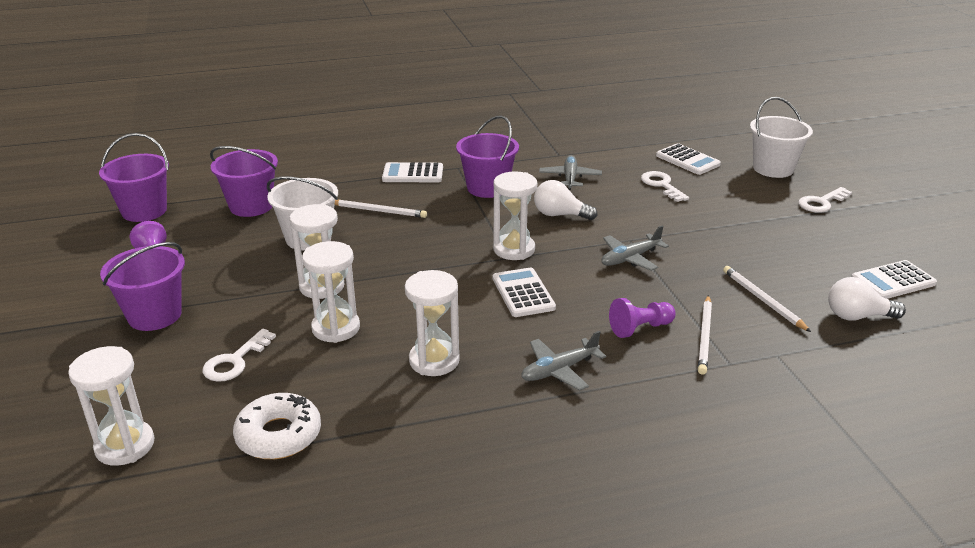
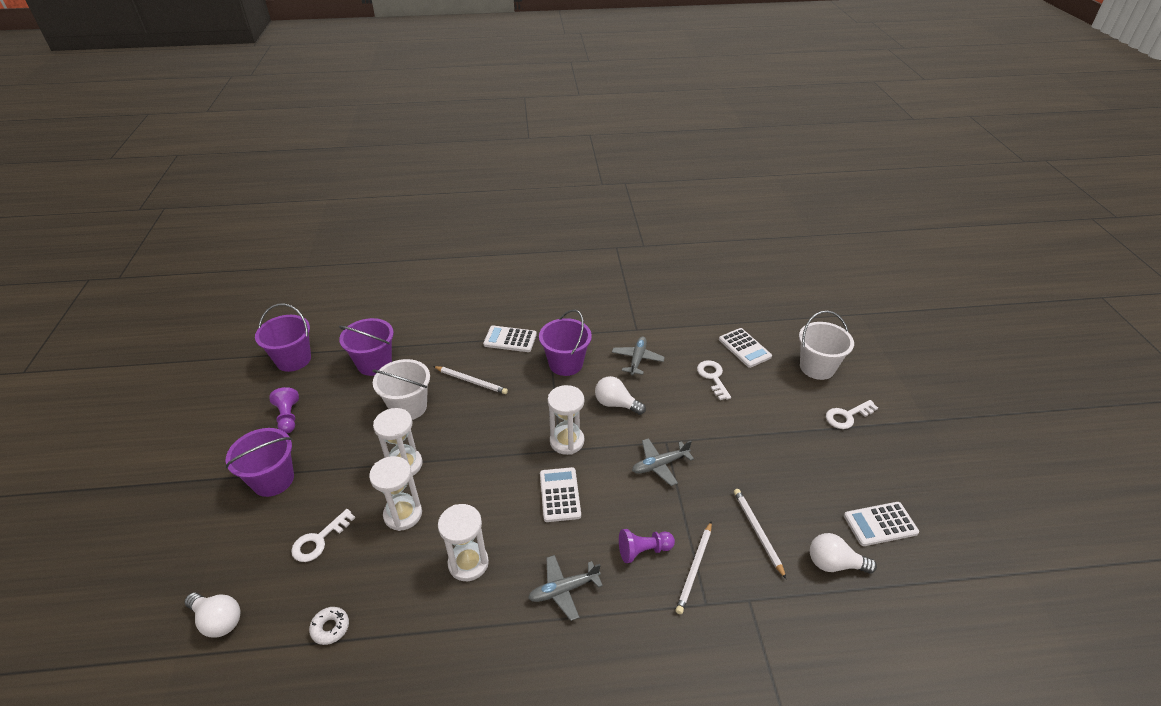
camera: 10 degrees right, 10 degrees up
(125, 446) = (218, 620): white hourglass -> white light bulb
(279, 435) = (330, 628): white donut -> white donut, size x0.57

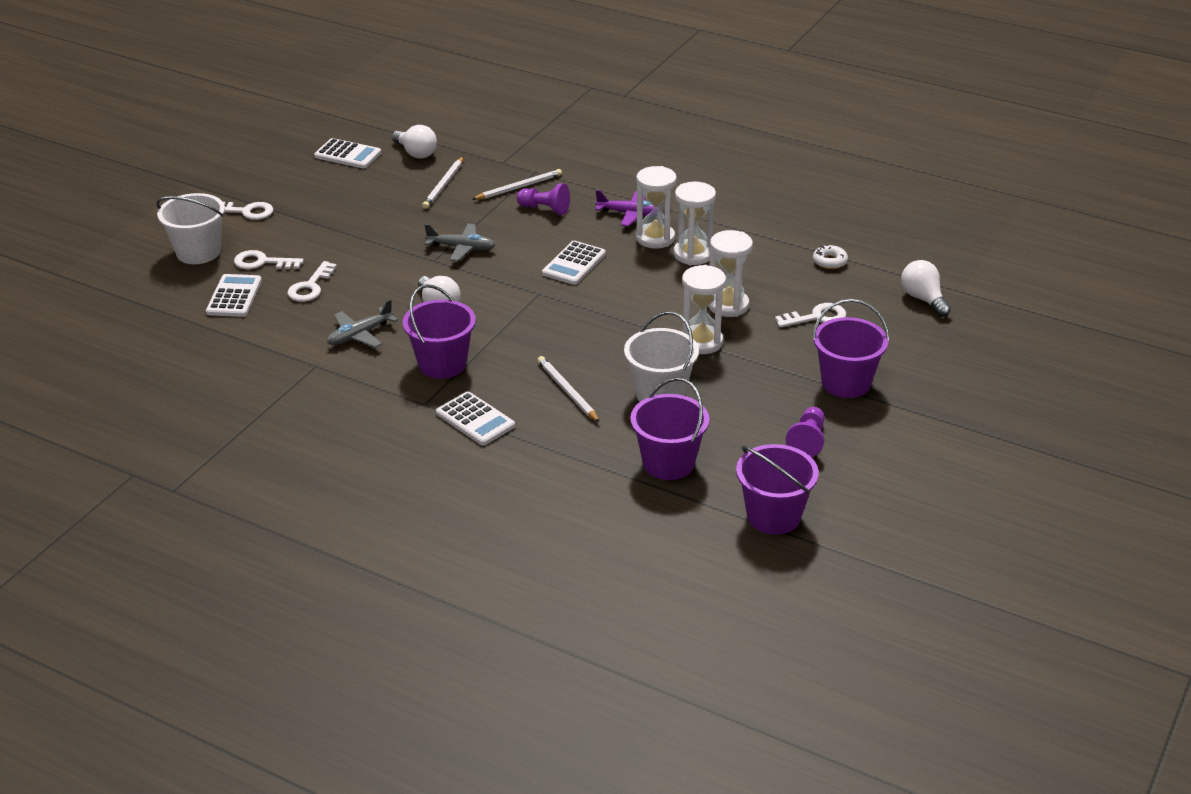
camera: 145 degrees left, 5 degrees down
(563, 590) = (630, 214): grey plane -> purple plane
(567, 441) = (524, 297): white hourglass -> white hourglass (655, 238)
(768, 380) = (262, 262): none -> white key

